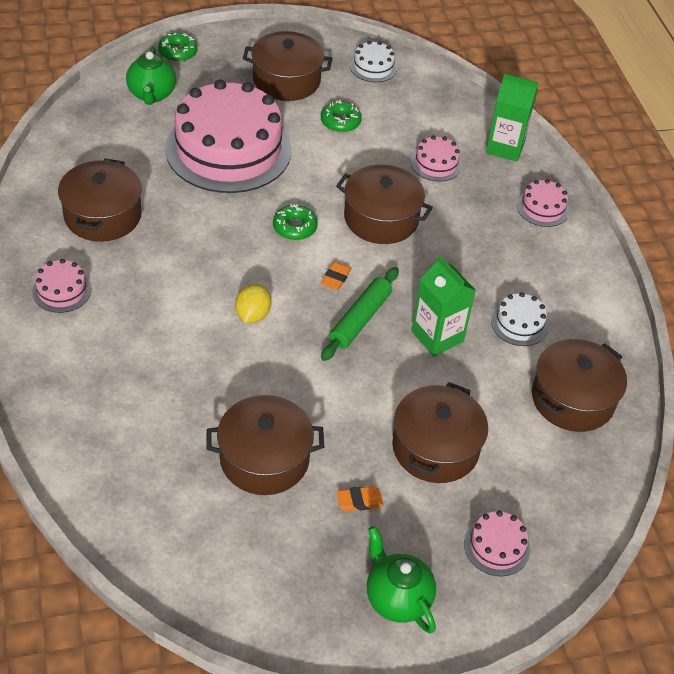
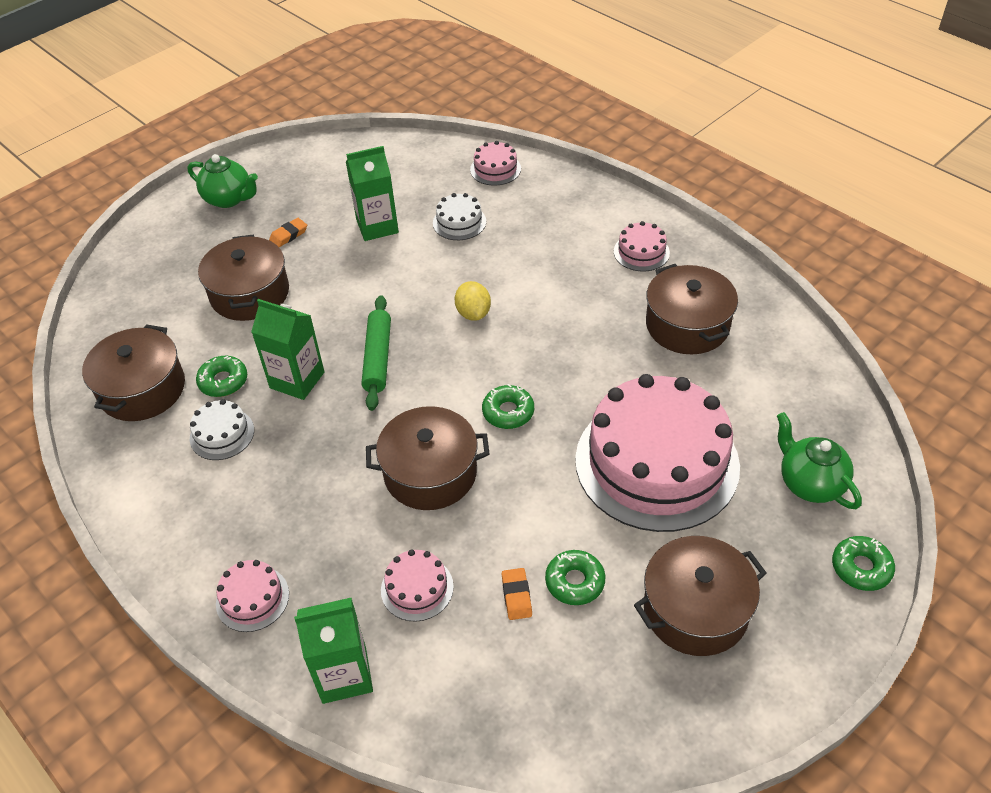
camera: 155 degrees right, 0 degrees up
(264, 458) = (377, 226): brown pot -> green carton
(335, 278) = (428, 383): orange eraser -> orange eraser (516, 596)
(373, 67) = (612, 716): white cake -> white cake (459, 222)
(496, 546) = (170, 256): pink cake -> pink cake (495, 169)
(499, 368) = (223, 381): none -> green donut

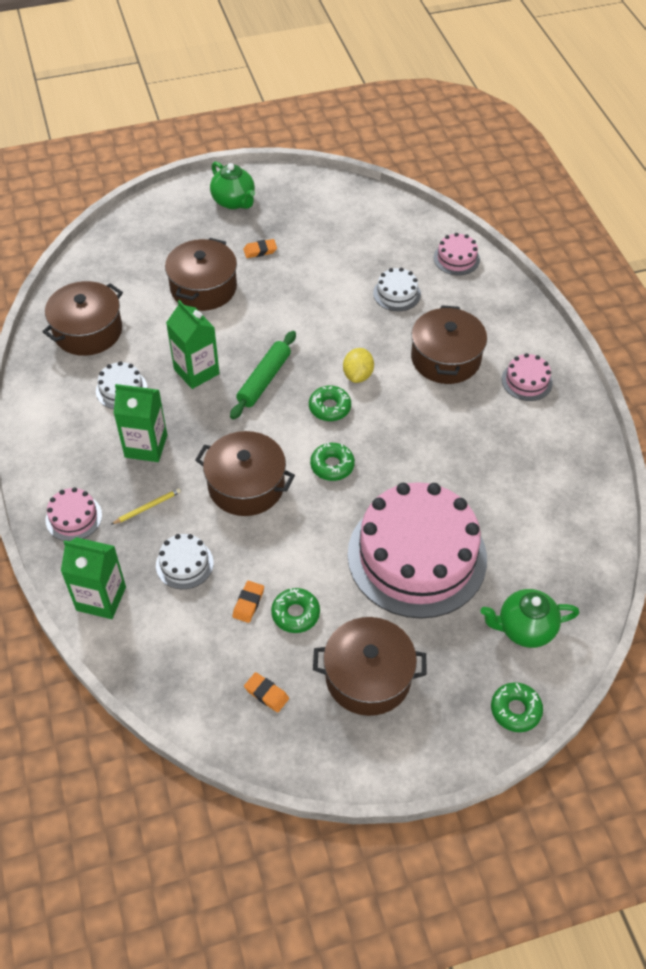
camera: 25 degrees right, 5 degrees up
(223, 381) = (145, 349): green donut -> green donut (329, 407)
(334, 546) = (147, 507): none -> yellow pencil
(377, 226) = (331, 271): green carton -> green carton (146, 446)
(417, 588) = (184, 564): pink cake -> white cake
(603, 684) = (266, 694): none -> orange eraser
(687, 325) = (520, 459): brown pot -> brown pot (445, 358)
(810, 483) = (524, 628): green teapot -> green teapot turned 90 degrees counterclockwise

